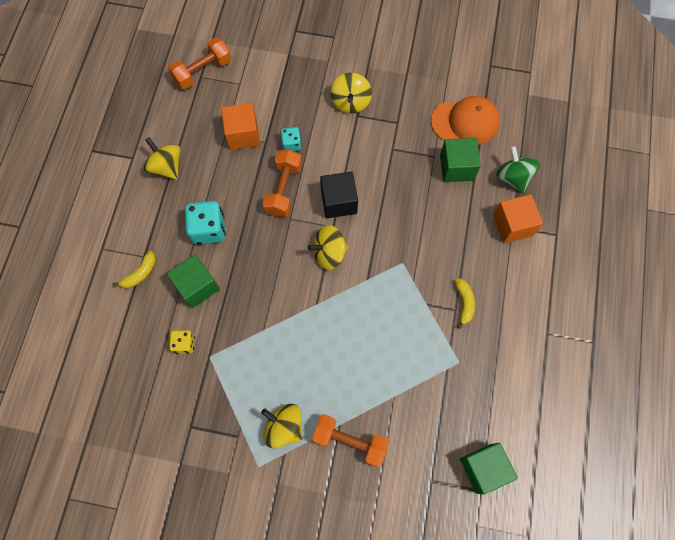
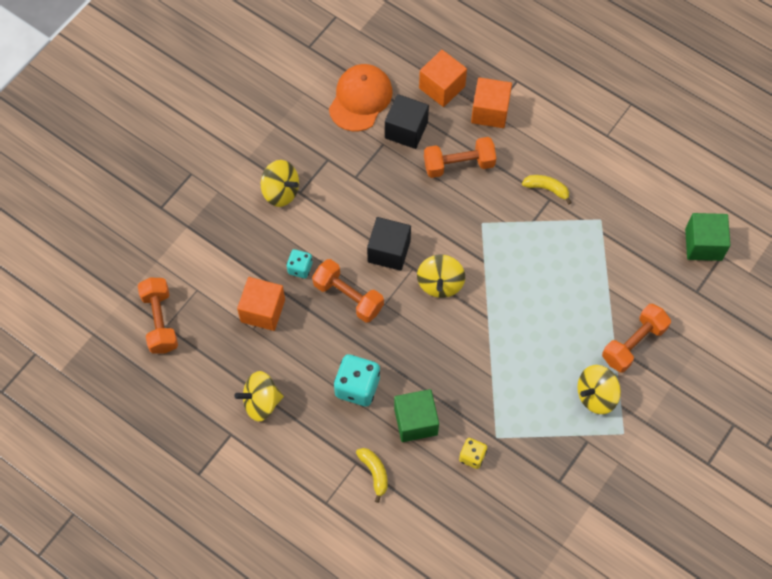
camera: 65 degrees left, 5 degrees down
(447, 221) = (459, 164): none -> orange dumbbell
(456, 167) = (406, 130): green cube -> black cube
(513, 177) = (442, 87): green spinning top -> orange cube

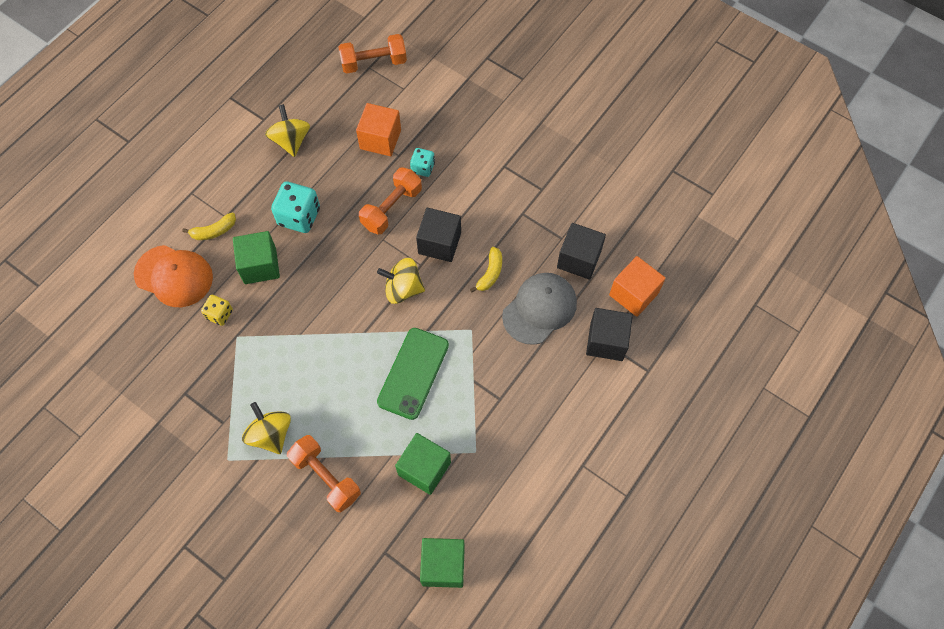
camera: 90 degrees right, 0 degrees up
(280, 192) = (504, 150): yellow spinning top -> none
(360, 99) = (613, 217): orange cap -> orange cap (174, 276)
(459, 164) = (539, 309): orange dumbbell -> grey cap
(490, 111) = (606, 341): orange cube -> black cube
(528, 272) = (413, 373): none -> green phone
(547, 189) = (512, 396): yellow banana -> yellow banana (490, 273)
(619, 261) = (424, 468): none -> green cube

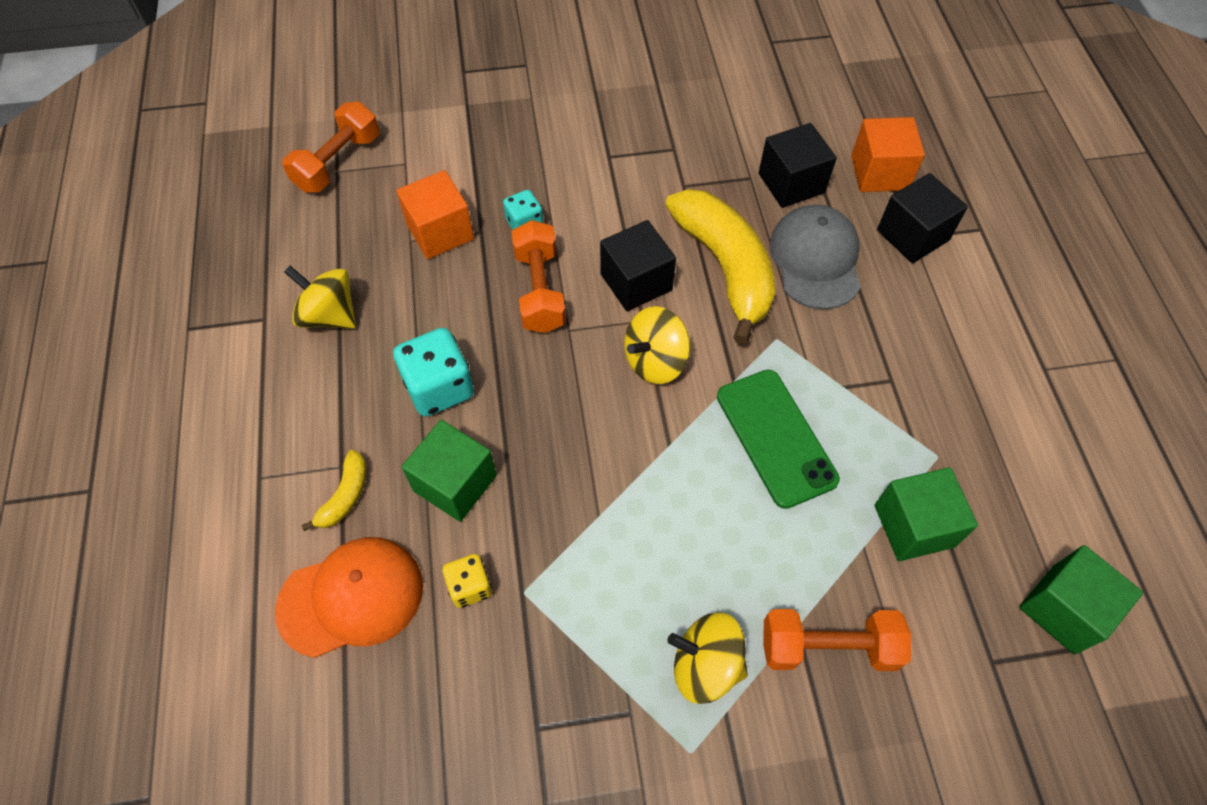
camera: 45 degrees left, 5 degrees down
(490, 273) = (725, 267): yellow banana -> yellow banana, size x2.28

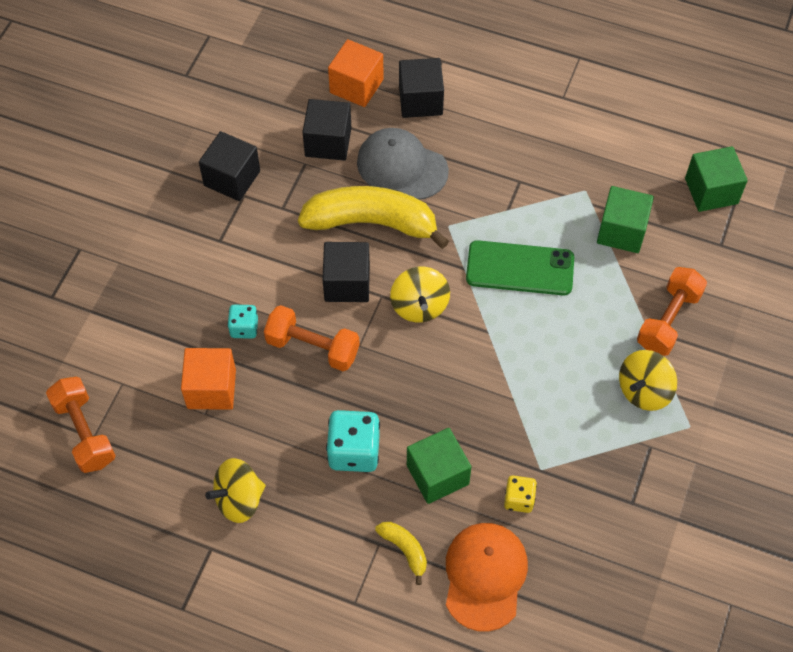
camera: 60 degrees left, 0 degrees up
(686, 131) = (232, 178): none -> black cube

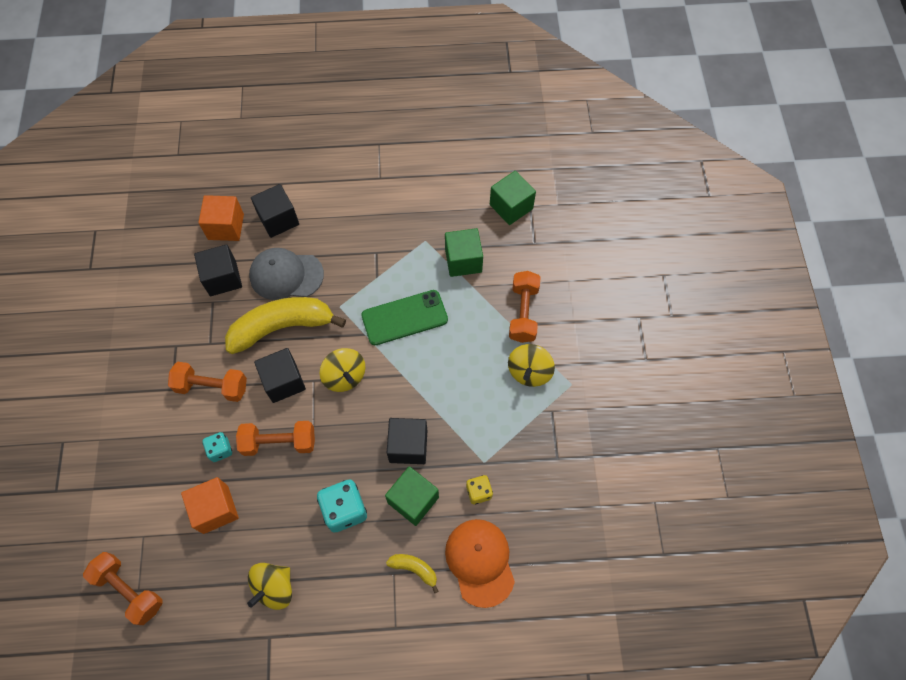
camera: 25 degrees left, 5 degrees up
(232, 178) = (161, 336): black cube -> black cube (408, 446)
(264, 256) = (212, 387): none -> orange dumbbell

